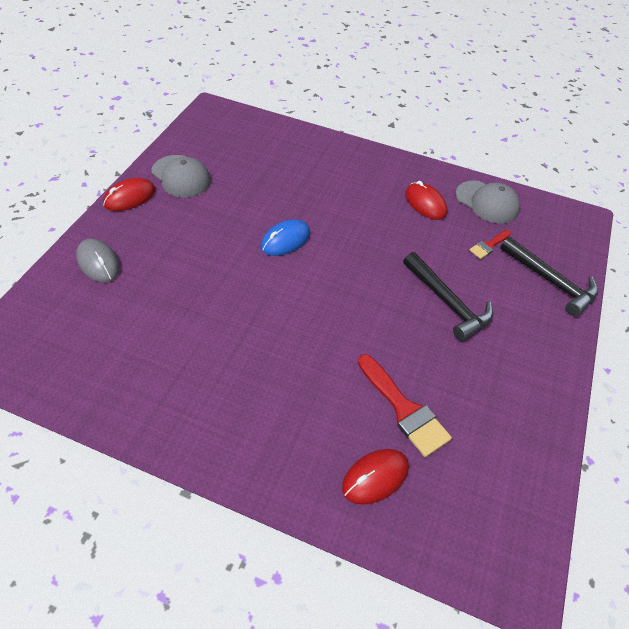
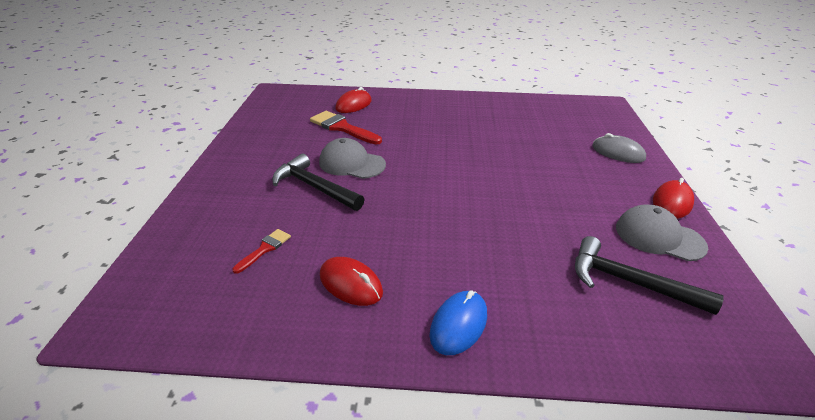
camera: 165 degrees right, 15 degrees down
(285, 240) = (490, 201): blue mouse -> blue mouse (458, 324)
(487, 202) = (258, 311): grey cap -> grey cap (352, 163)
(550, 281) = (198, 227): black hammer -> black hammer (629, 282)

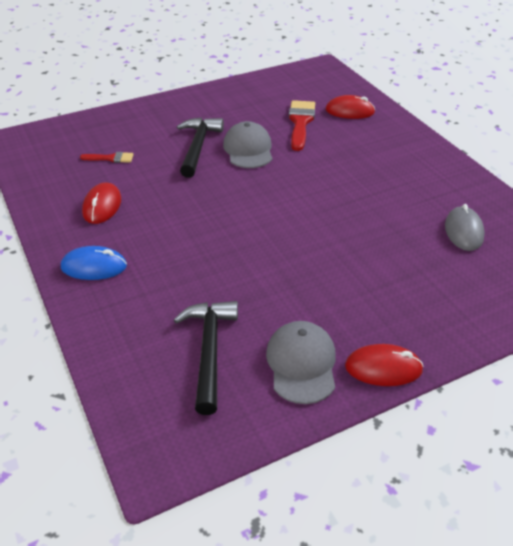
camera: 60 degrees right, 5 degrees up
(618, 153) = (458, 308): grey mouse -> grey mouse (463, 231)

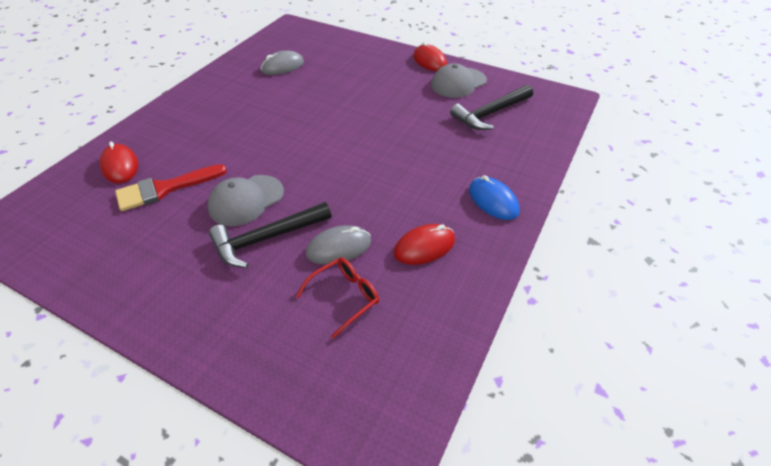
camera: 125 degrees left, 5 degrees up
(111, 158) = (344, 297): red brush -> red glasses
(152, 171) = (339, 248): none -> grey mouse

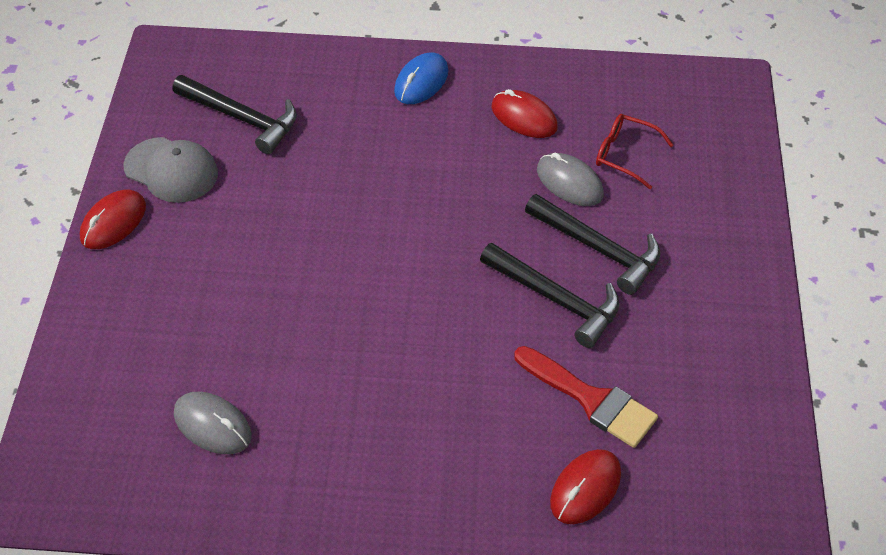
camera: 115 degrees left, 5 degrees up
(246, 200) = (555, 299): grey cap -> black hammer

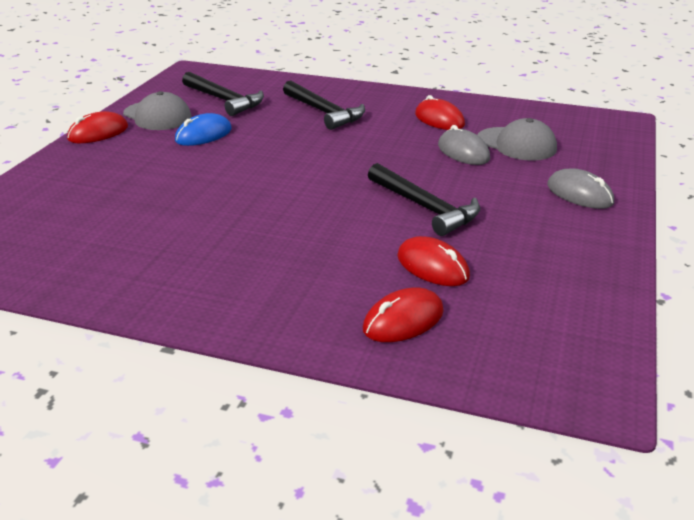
camera: 15 degrees right, 20 degrees down
(212, 425) = (94, 236): grey mouse -> grey mouse (579, 194)
(421, 82) = (367, 98): blue mouse -> blue mouse (203, 135)
(591, 399) = (432, 266): red brush -> red mouse
(598, 249) = (474, 186): black hammer -> black hammer (324, 112)
(625, 155) = (516, 144): red glasses -> grey cap

